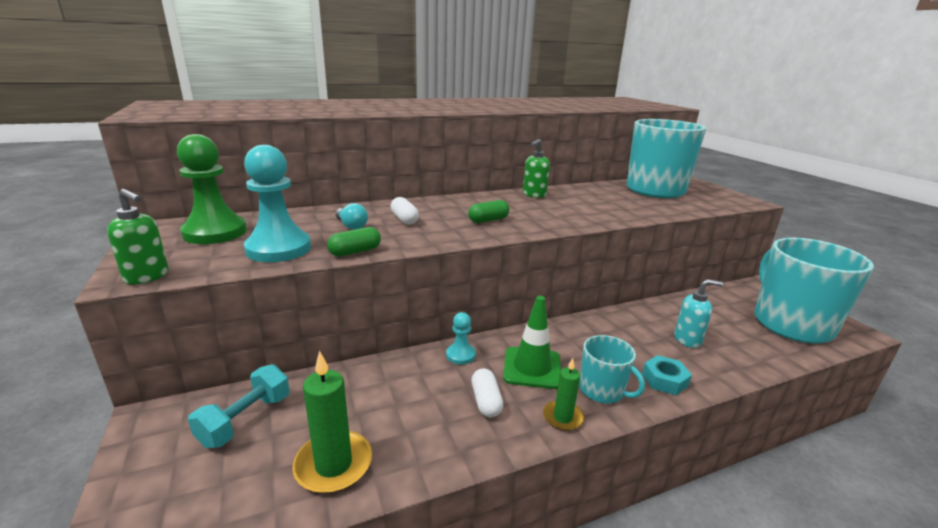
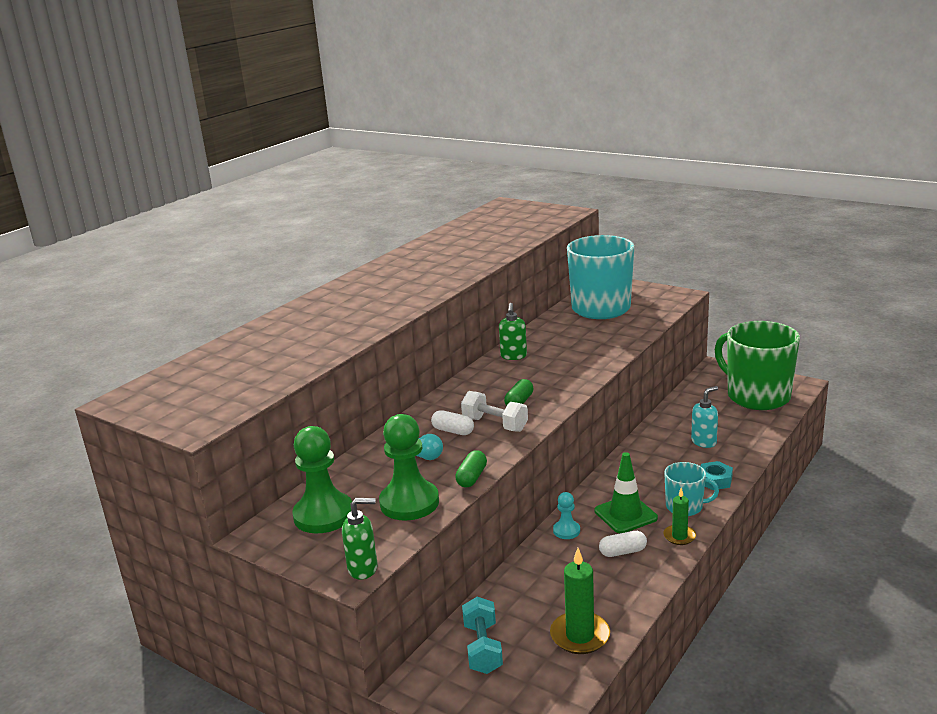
camera: 30 degrees left, 0 degrees up
(279, 249) = (409, 503): turquoise pawn -> green pawn
(442, 226) = (495, 424): none -> white dumbbell
(486, 401) = (623, 552): white capsule -> white capsule turned 60 degrees counterclockwise
(790, 323) = (757, 396): turquoise mug -> green mug

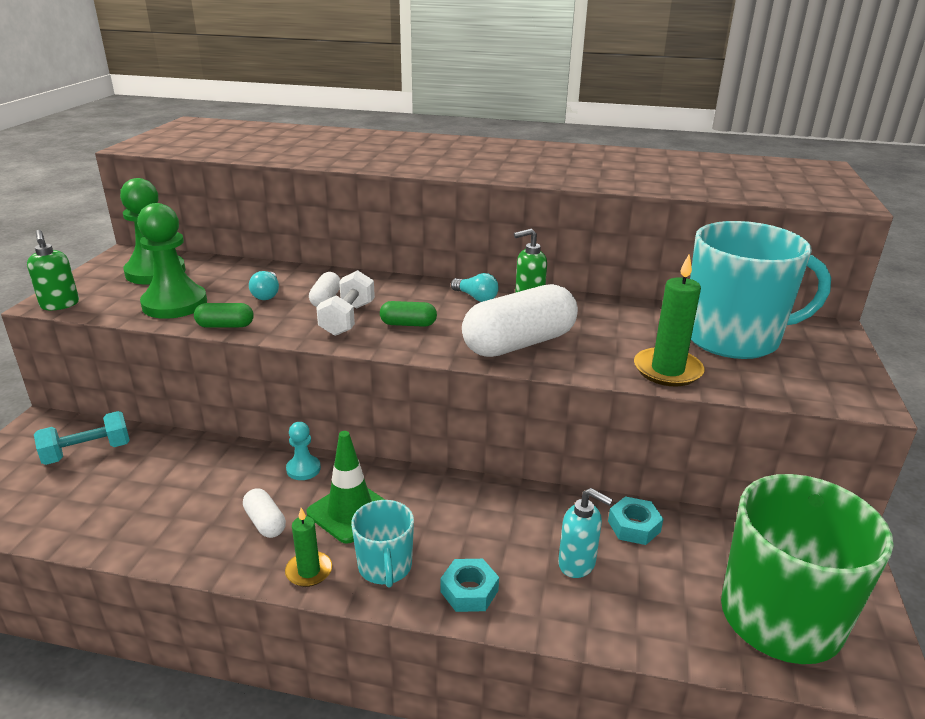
camera: 65 degrees right, 5 degrees up
(493, 373) = (476, 297): none -> turquoise light bulb
(571, 368) = (519, 343): none -> white capsule
(580, 636) = (99, 515): green candle -> green candle (667, 370)
(679, 418) = (634, 526): none -> turquoise nut

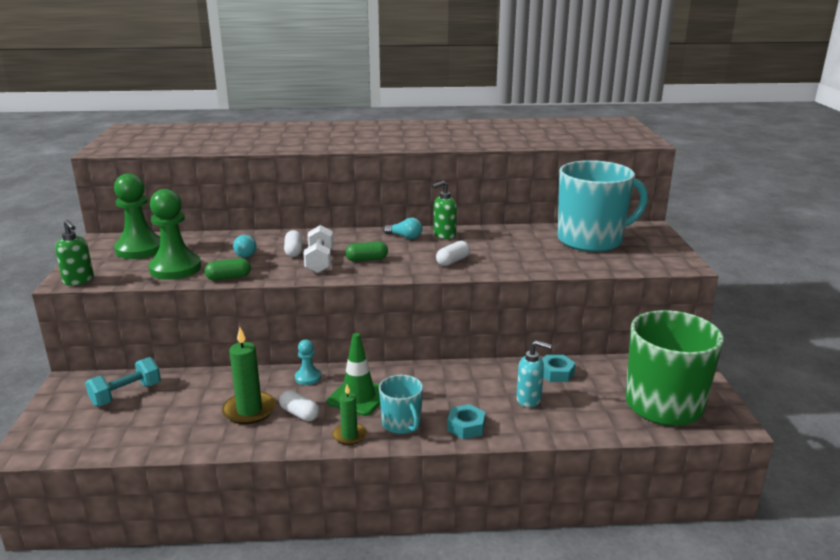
camera: 15 degrees left, 5 degrees down
(519, 343) = (453, 261): white capsule -> white capsule, size x0.47
(667, 370) = (558, 264): green candle -> green candle (249, 410)

